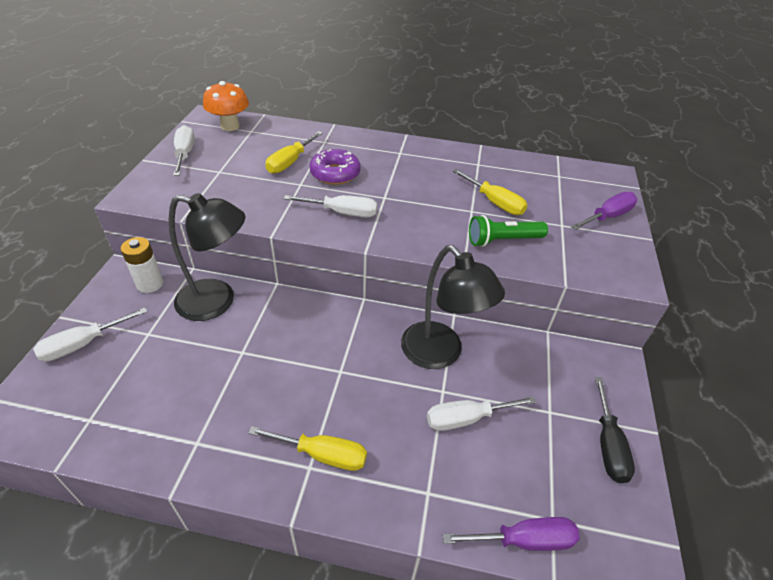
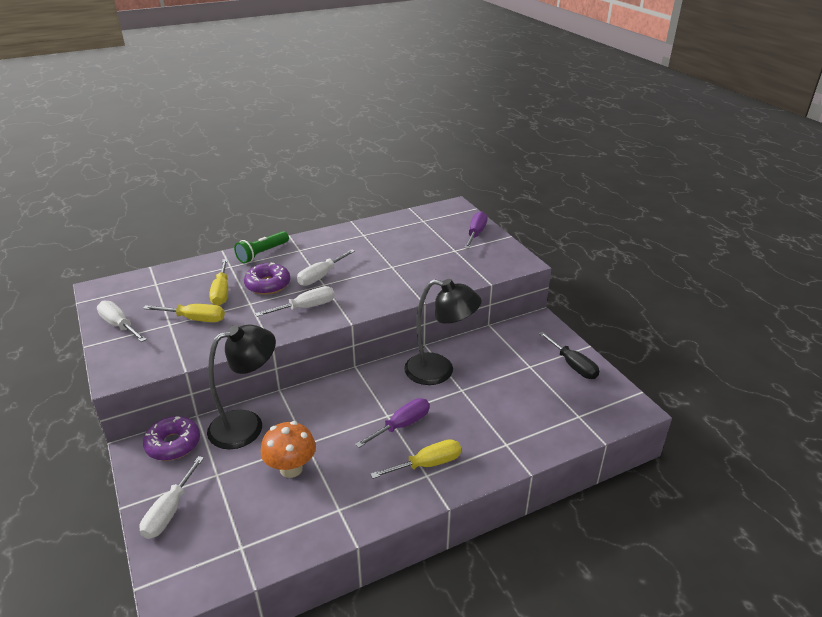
camera: 35 degrees left, 10 degrees down
(150, 284) = (173, 444): white battery -> purple donut
(230, 126) = (131, 288): orange mushroom -> orange mushroom (291, 469)
(466, 418) = (489, 396): white screwdriver -> white screwdriver (321, 276)
(494, 203) = (401, 255): yellow screwdriver -> yellow screwdriver (195, 319)
(503, 240) = (430, 275): green flashlight -> green flashlight (262, 253)
(524, 540) = (574, 434): purple screwdriver -> purple screwdriver (402, 425)

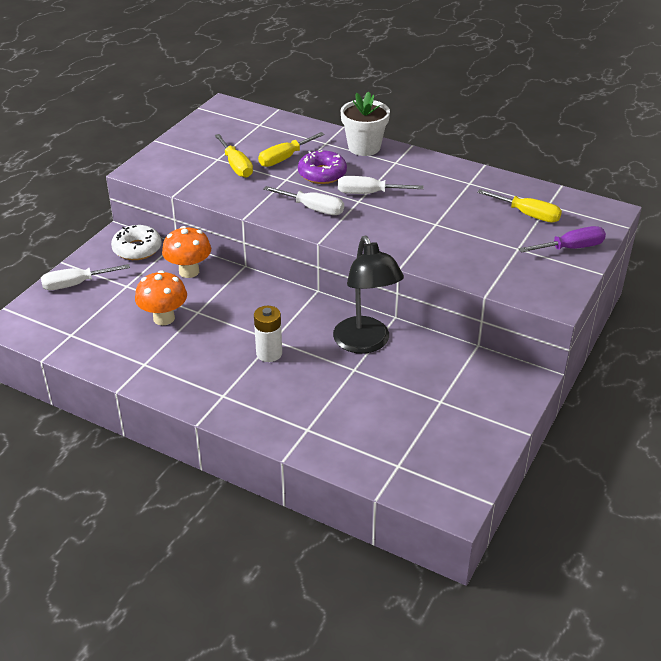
camera: 55 degrees right, 5 degrees up
(119, 325) = (192, 139): white screwdriver -> none
(173, 444) = (137, 249): purple donut -> white donut
(247, 425) = (189, 271): black lamp -> orange mushroom
(262, 253) = (364, 147): green flashlight -> white flower pot
(402, 425) = (269, 353): purple screwdriver -> white battery
(427, 464) = (235, 390): yellow screwdriver -> yellow screwdriver (527, 215)
(573, 365) = (477, 432): black screwdriver -> none

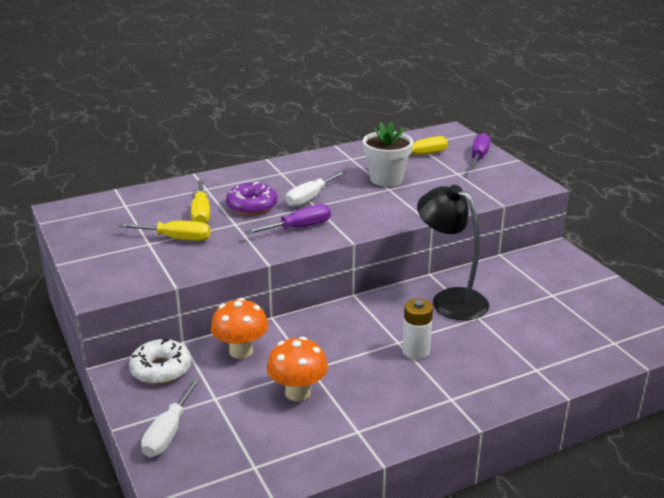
camera: 55 degrees left, 10 degrees down
(313, 209) = (299, 228): white screwdriver -> purple screwdriver
(364, 147) = (239, 176): white flower pot -> white flower pot (386, 179)
(365, 343) = (450, 299): black lamp -> black lamp turned 150 degrees counterclockwise

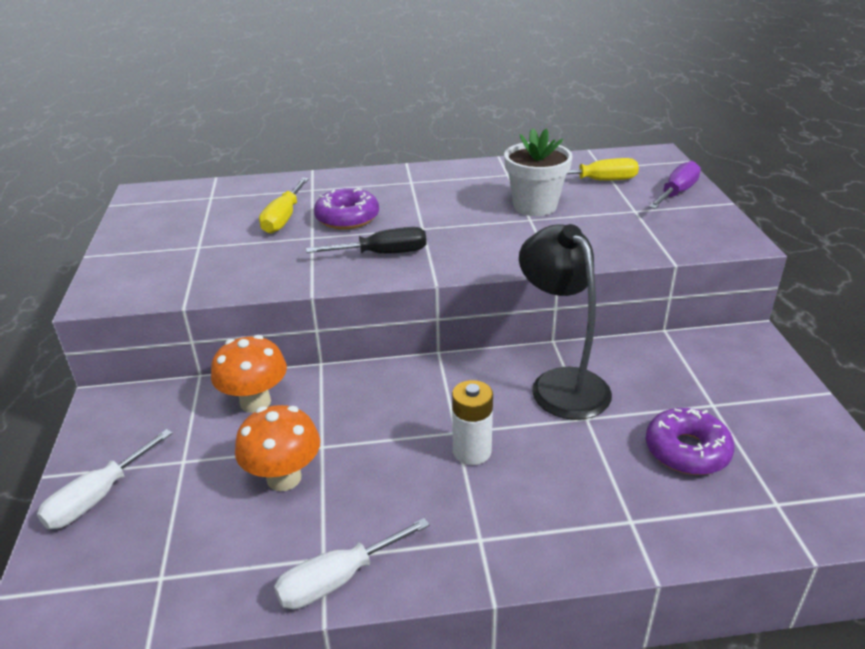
camera: 20 degrees right, 5 degrees up
(161, 369) = (151, 406): white donut -> none
(176, 238) = (232, 245): yellow screwdriver -> none
(299, 228) = (383, 254): purple screwdriver -> black screwdriver
(310, 198) = (423, 217): white screwdriver -> white screwdriver (337, 579)
(549, 324) = (687, 450): none -> purple donut

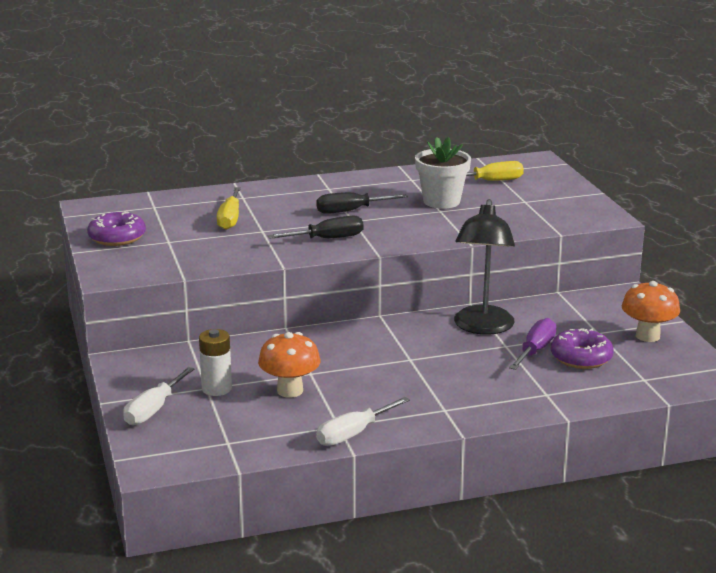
camera: 10 degrees left, 10 degrees down
(255, 402) = (244, 353): orange mushroom -> orange mushroom (647, 336)
(347, 218) = (285, 216): purple donut -> purple donut (117, 237)
(424, 214) = (350, 211): none -> black screwdriver
(472, 451) = (425, 368): white battery -> white battery (216, 389)
(561, 383) = (482, 327): black lamp -> black lamp turned 135 degrees counterclockwise
(676, 193) = (557, 187): purple screwdriver -> purple screwdriver (535, 350)

